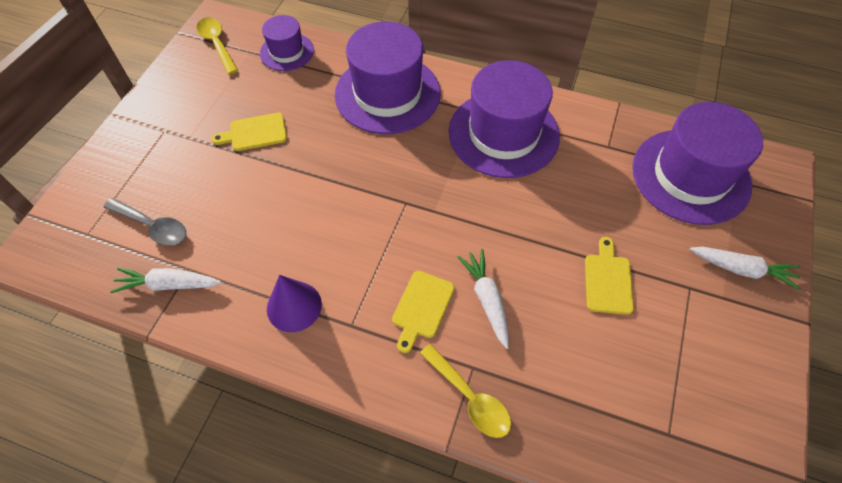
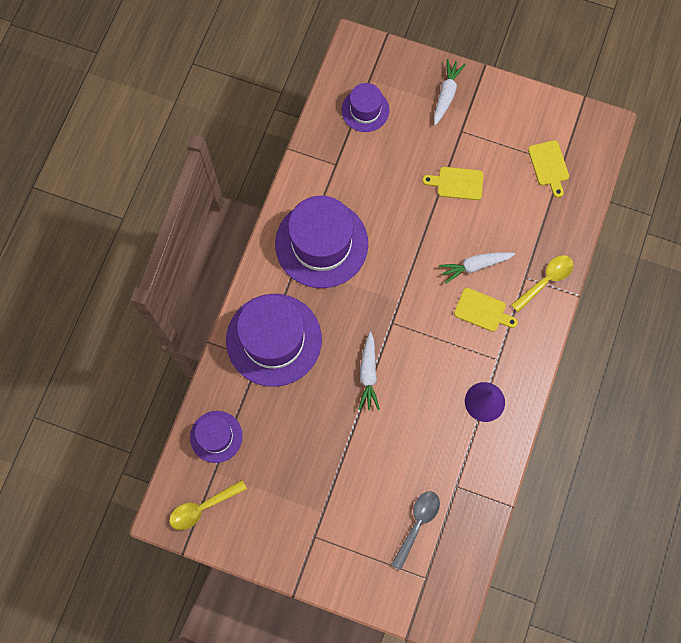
camera: 90 degrees left, 15 degrees up
(168, 284) = (470, 499): white carrot -> white carrot (368, 374)
(255, 133) = (318, 453): yellow cutting board -> yellow cutting board (549, 166)
(690, 176) = (365, 110): purple hat -> purple hat, size x0.53

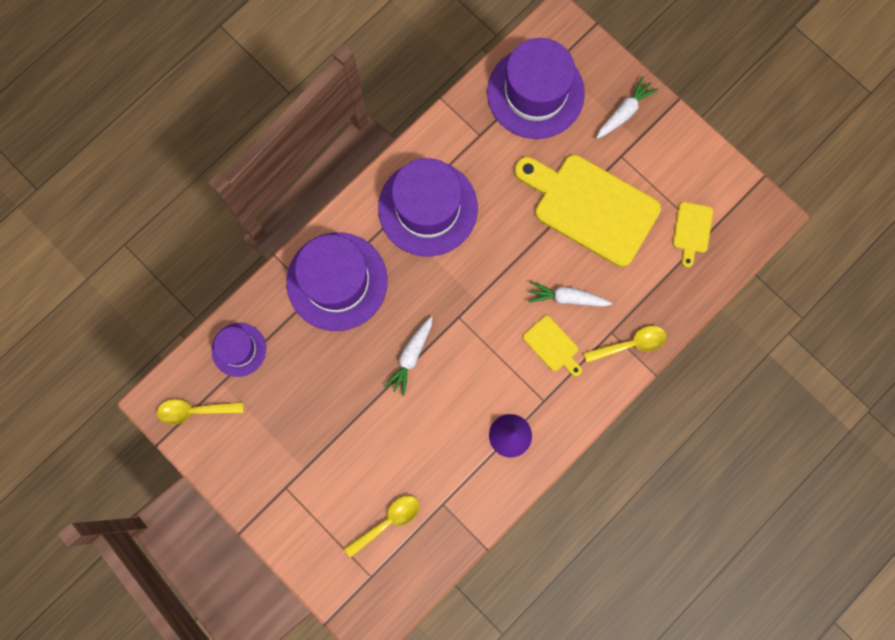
camera: 25 degrees right, 5 degrees up
(365, 110) = (535, 93): purple hat -> purple hat, size x1.87
(417, 524) = (388, 522): grey spoon -> yellow spoon
(457, 183) = (590, 207): yellow cutting board -> yellow cutting board, size x2.27

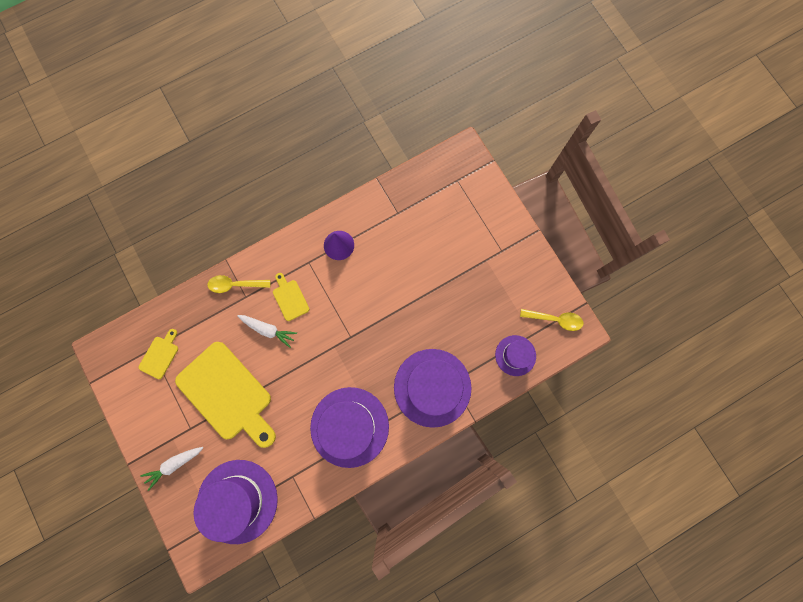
camera: 165 degrees left, 0 degrees up
(388, 522) = (437, 211): yellow spoon -> none
(411, 356) = (392, 317): white carrot -> none

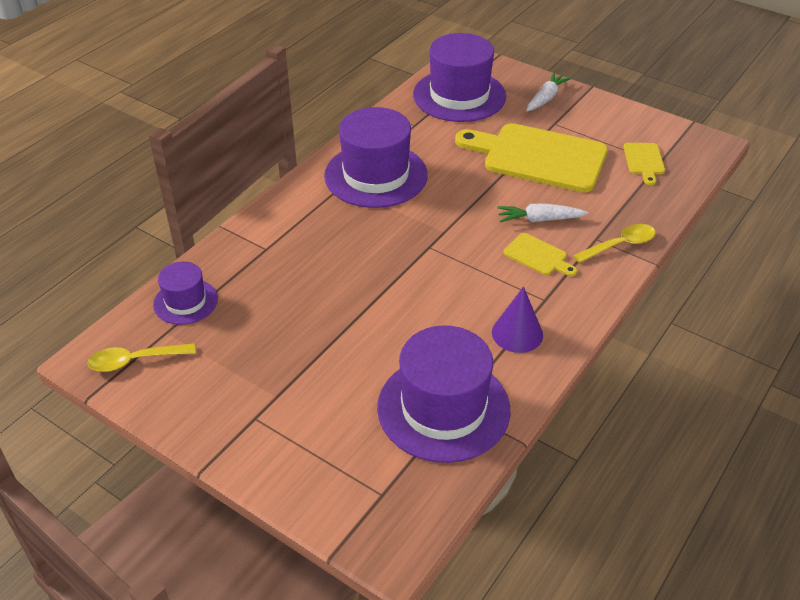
camera: 155 degrees right, 35 degrees down
(432, 387) = (290, 236): purple hat -> purple hat (443, 408)

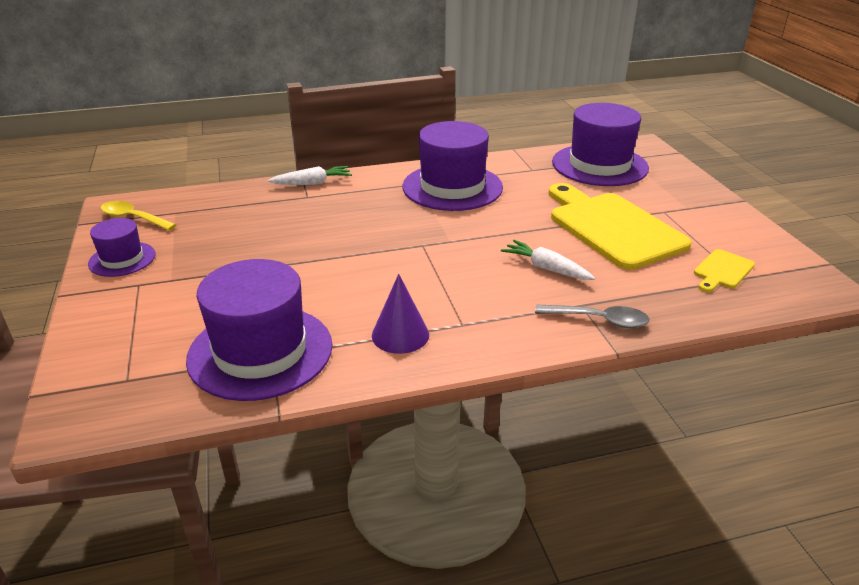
camera: 40 degrees right, 10 degrees down
(185, 302) = (212, 202): purple hat -> purple hat (122, 259)
(538, 256) = (505, 291): yellow cutting board -> none
(546, 98) = (681, 193): white carrot -> white carrot (312, 183)
(620, 245) = (599, 320): yellow spoon -> grey spoon

